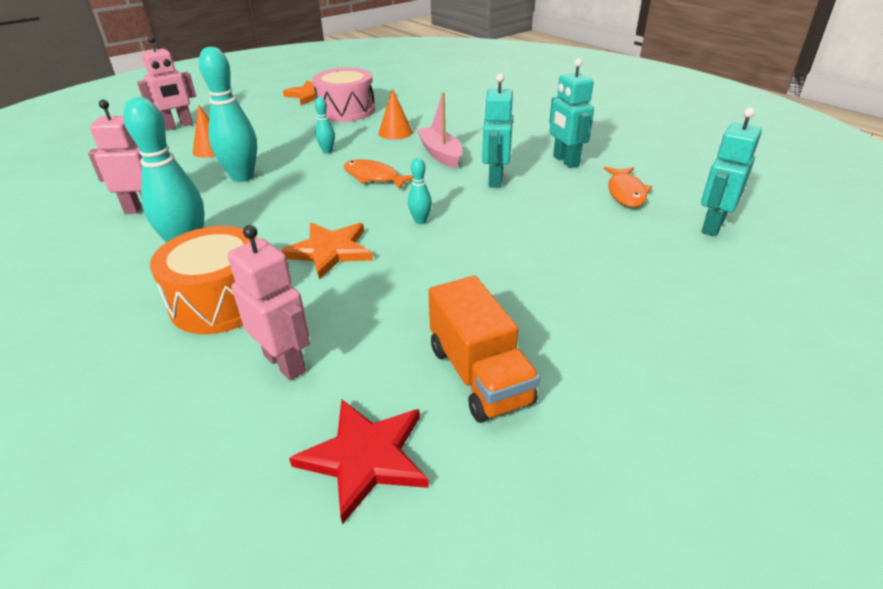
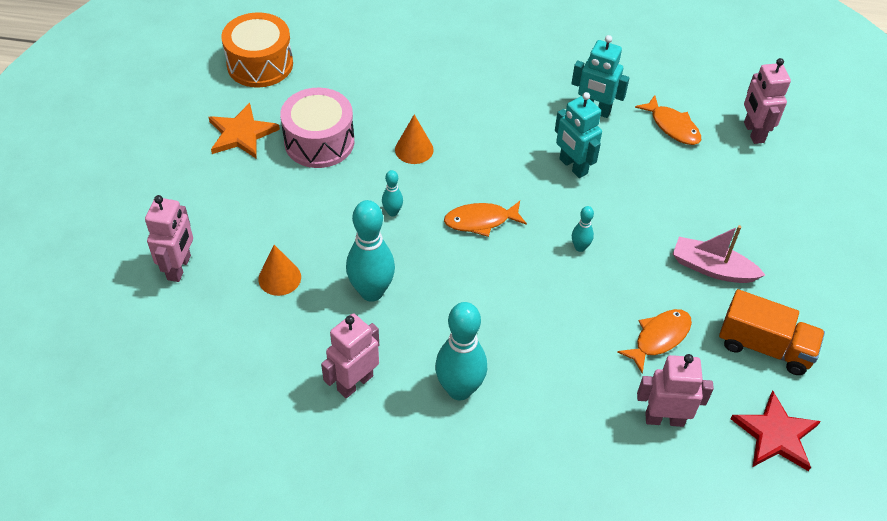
camera: 45 degrees left, 15 degrees up
(221, 301) = (560, 411): orange drum -> orange drum (260, 64)
(329, 251) = (562, 319): orange star -> none
(385, 306) = (659, 338): none -> orange fish
(440, 154) = (492, 158): pink boat -> pink boat (712, 268)
(712, 226) = (753, 132): turquoise robot -> pink robot

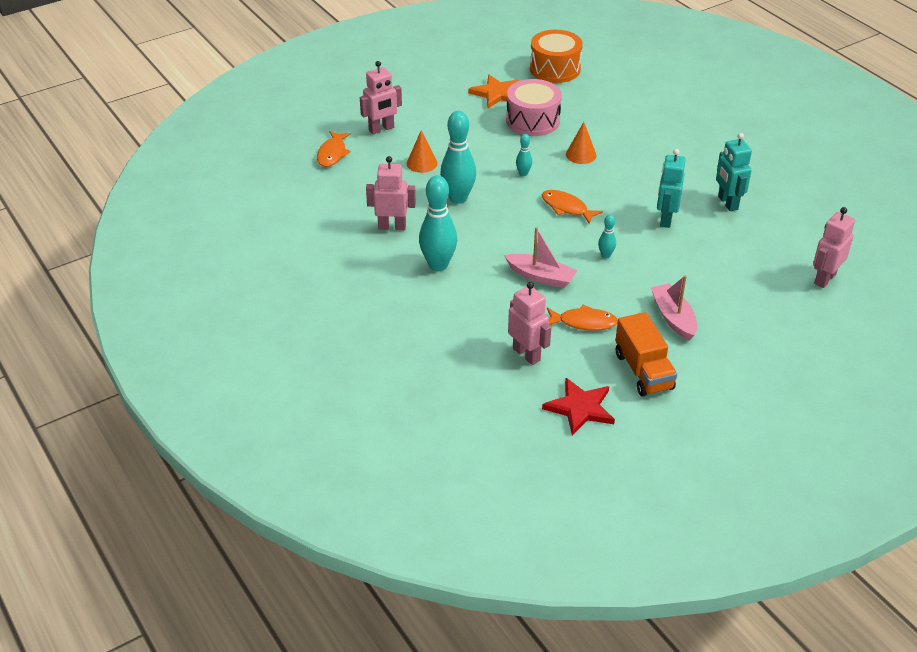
camera: 50 degrees right, 10 degrees down
(562, 319) = (541, 277): none -> pink boat
(672, 126) = (769, 241): orange fish -> orange fish (332, 154)

